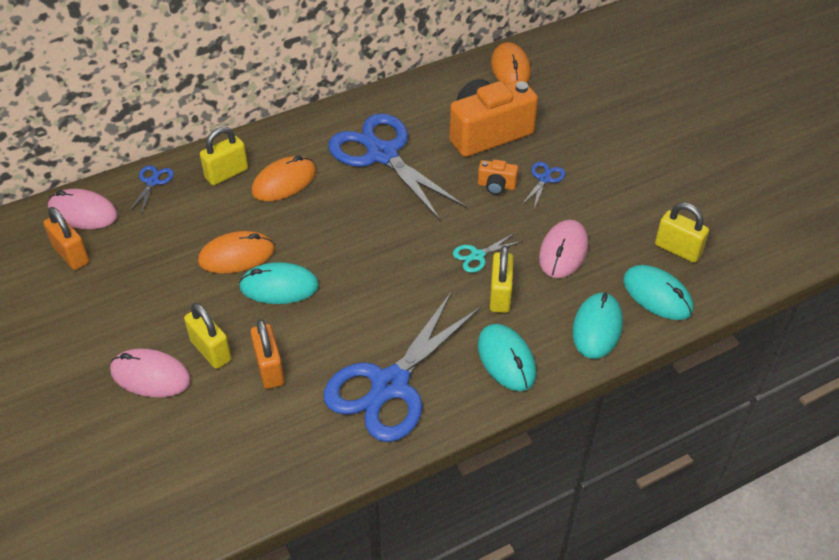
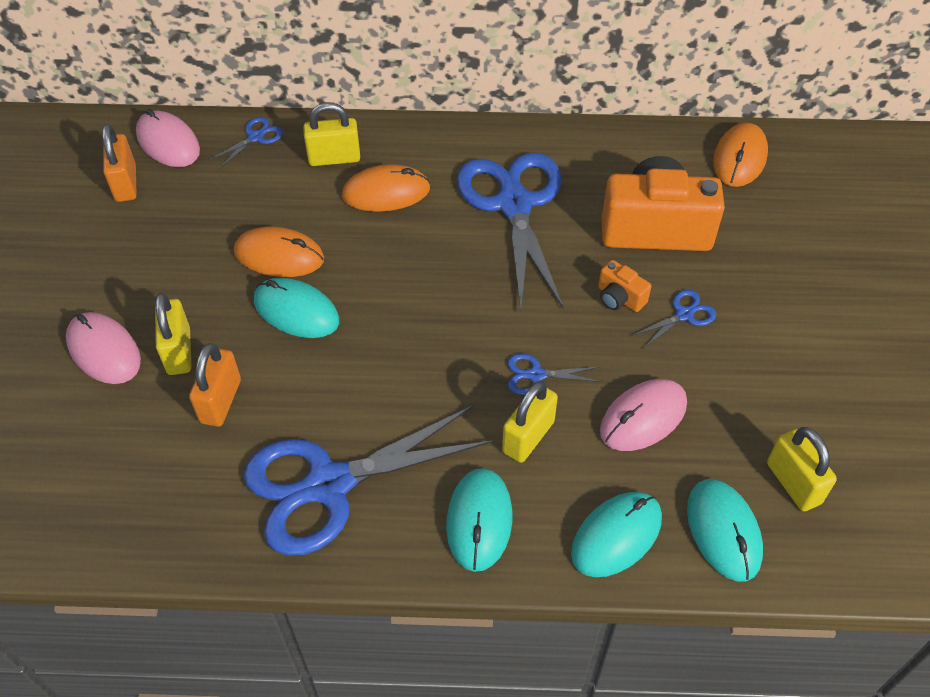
camera: 30 degrees right, 5 degrees up
(477, 255) = (536, 375): turquoise scissors -> blue scissors

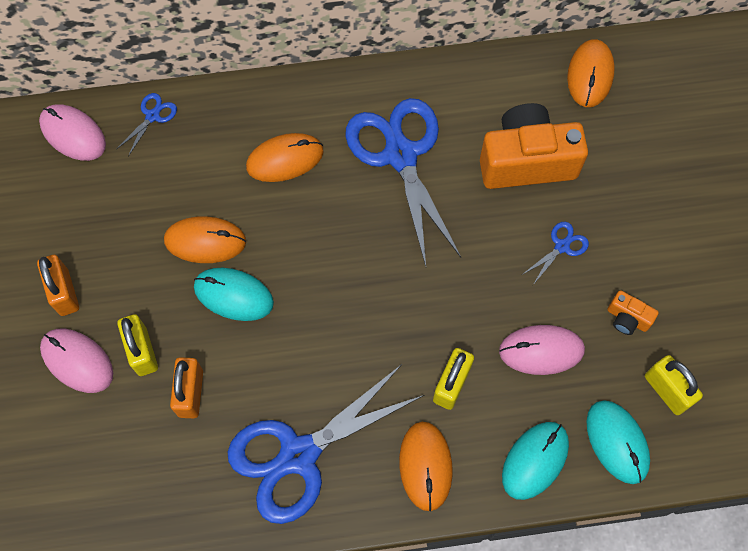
camera: 10 degrees left, 15 degrees up
(126, 183) = (46, 185): orange padlock -> orange padlock (64, 292)
(334, 158) = (230, 129): yellow padlock -> none
(479, 520) = (425, 466): turquoise mouse -> orange mouse
(536, 375) = (448, 325): blue scissors -> none
(619, 298) = (506, 238): orange camera -> orange camera (627, 318)
(643, 417) = (541, 350): pink mouse -> pink mouse turned 45 degrees clockwise

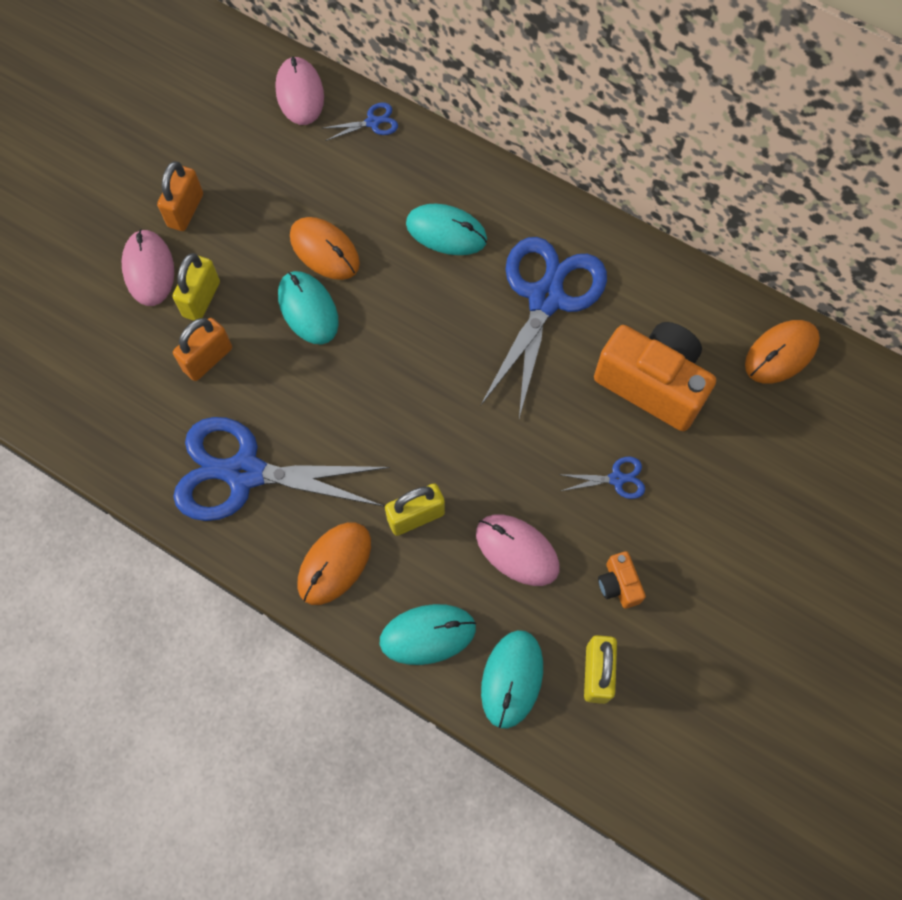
camera: 40 degrees right, 0 degrees up
(285, 159) = (446, 232): orange mouse -> turquoise mouse

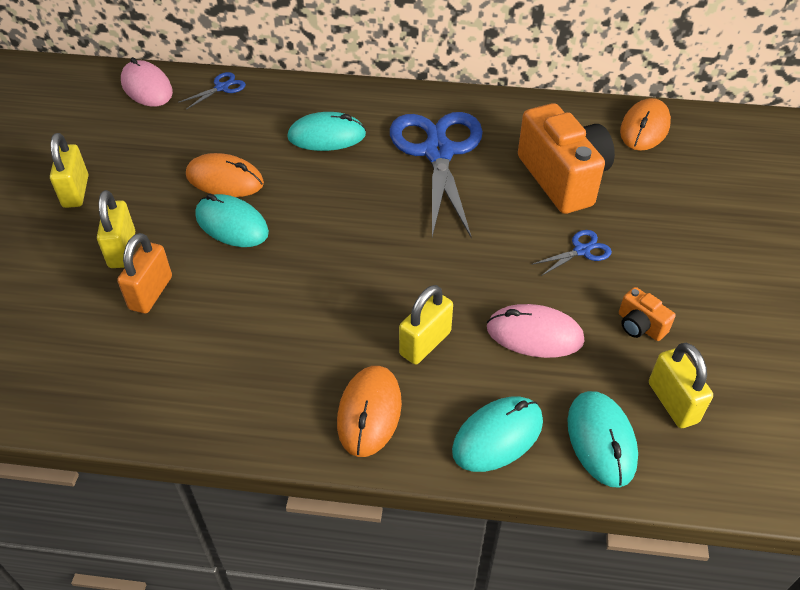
camera: 25 degrees left, 20 degrees down
(149, 269) = (57, 245): pink mouse -> none
(185, 210) = (76, 191): orange padlock -> yellow padlock
(244, 472) = (234, 370): blue scissors -> none
(652, 384) = (562, 178): orange camera -> orange camera turned 60 degrees clockwise

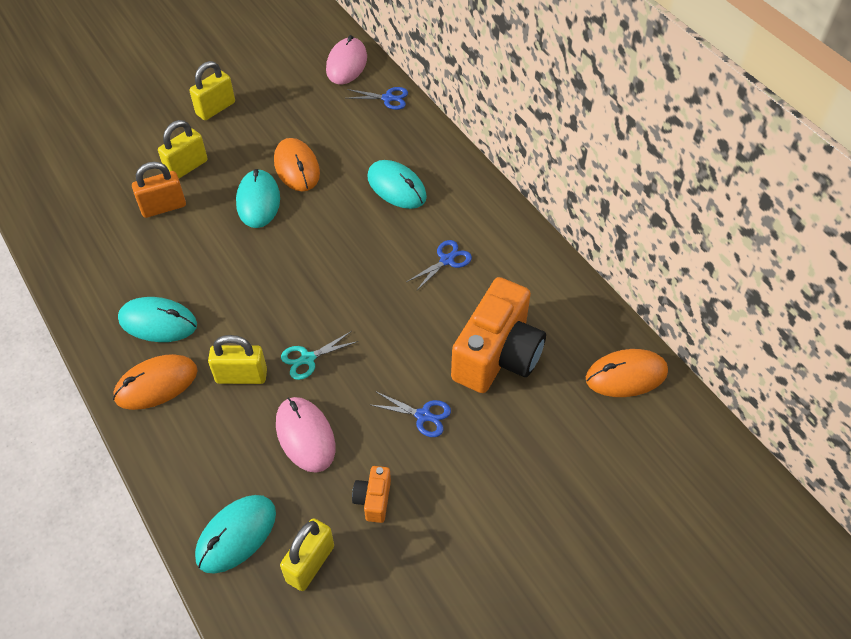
camera: 50 degrees right, 5 degrees up
(438, 152) = (447, 260): blue scissors -> blue scissors, size x0.41
(451, 288) = (307, 358): none -> turquoise scissors
(497, 436) = (191, 469): turquoise mouse -> turquoise mouse (158, 322)

